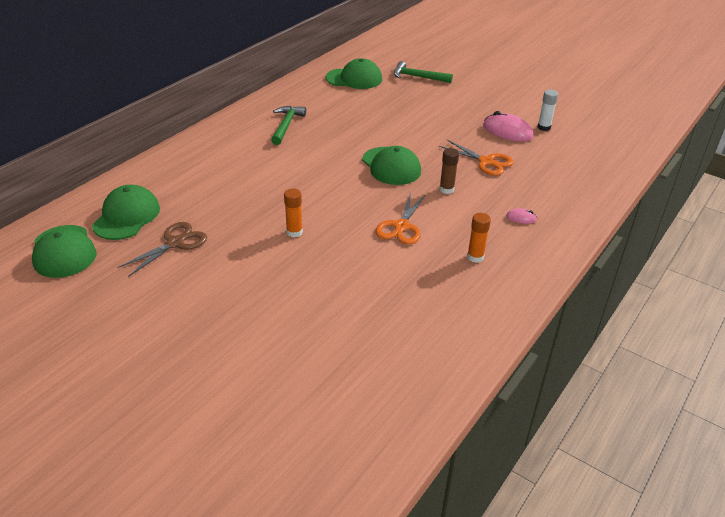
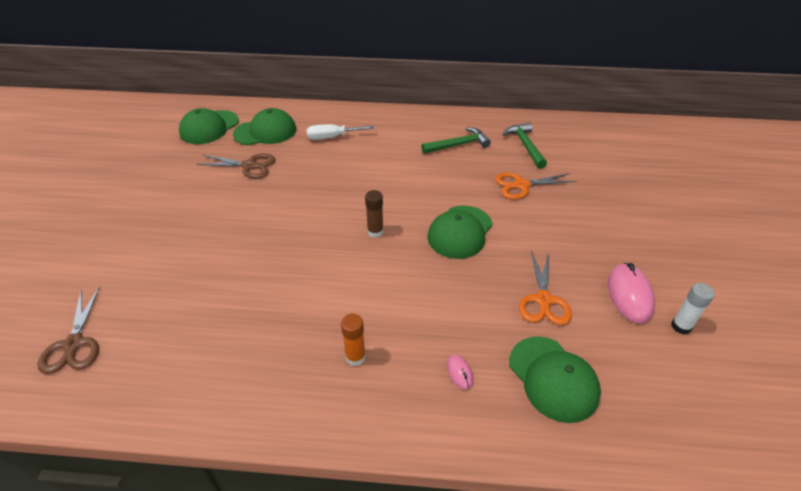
camera: 60 degrees right, 5 degrees up
(191, 181) = (332, 137): none -> white screwdriver
(294, 232) = (306, 217): orange glue stick -> none
(333, 419) = (74, 344): none -> brown scissors
(354, 79) = (586, 146): green cap -> green cap (553, 378)
(401, 226) = (365, 279): orange scissors -> orange scissors (521, 185)
(418, 77) = (649, 183): green hammer -> green hammer (525, 146)
(446, 189) = (458, 288): brown glue stick -> brown glue stick (375, 232)

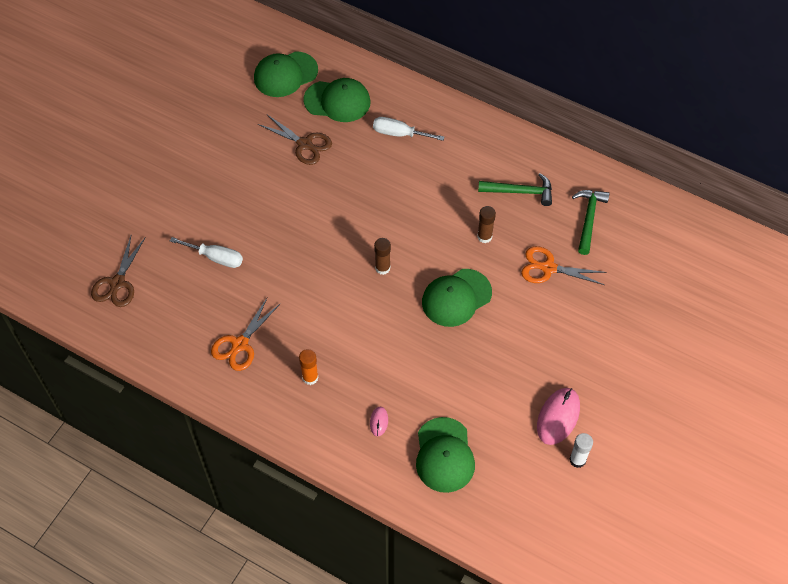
camera: 25 degrees right, 15 degrees up
(192, 279) = (216, 257): none -> white screwdriver
(451, 181) = (484, 236): none -> brown glue stick
(543, 300) = (483, 391): orange scissors -> orange scissors (240, 344)

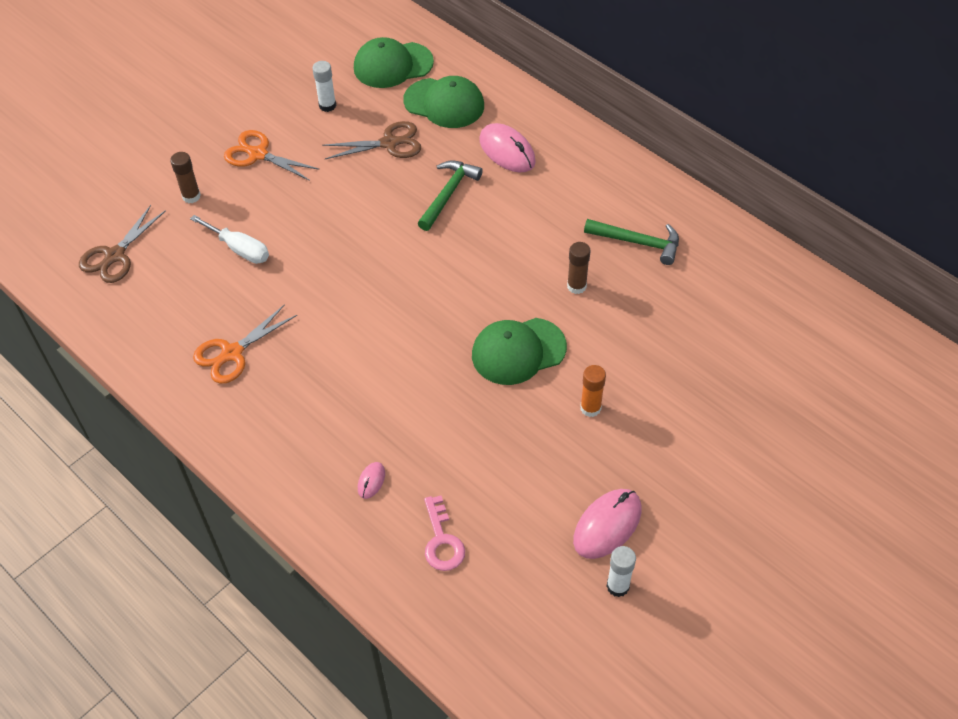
camera: 15 degrees right, 5 degrees down
(244, 120) = (327, 105): none -> white glue stick
(304, 144) = (389, 143): brown scissors -> brown scissors turned 60 degrees counterclockwise
(310, 377) = (303, 409): orange glue stick -> orange glue stick (590, 408)
(382, 268) = (437, 298): brown glue stick -> brown glue stick (191, 196)
(399, 134) = (507, 151): white screwdriver -> pink mouse
(444, 455) = (442, 541): green cap -> pink key
(548, 268) = (648, 338): orange scissors -> orange scissors (258, 154)
(588, 219) = (717, 290): green hammer -> green hammer (448, 194)

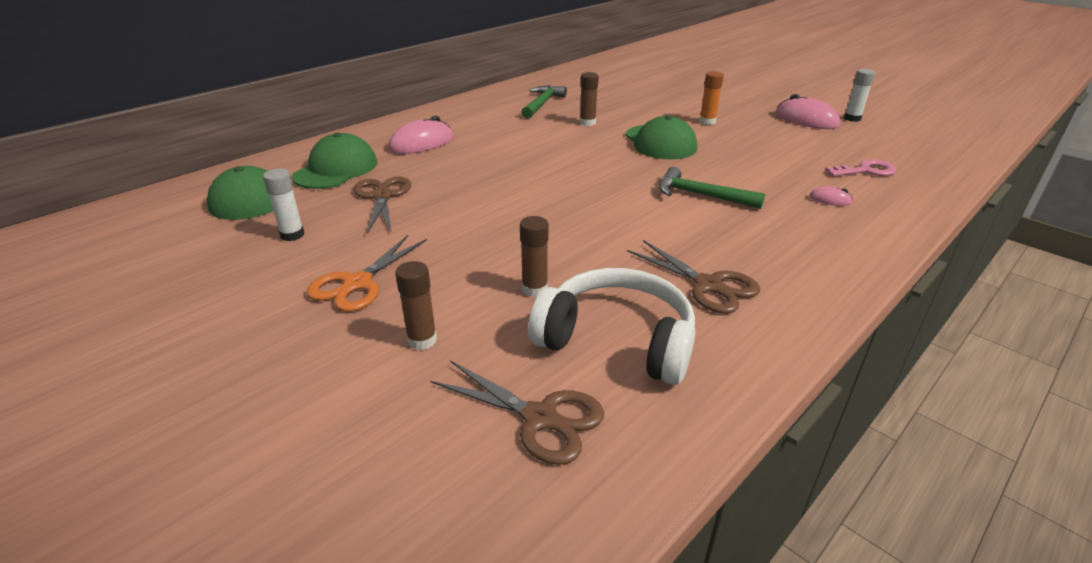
camera: 90 degrees left, 20 degrees down
(176, 293) = (617, 340): none -> white headphones
(232, 353) = (708, 285): orange scissors -> brown scissors
(239, 249) = (534, 289): white screwdriver -> brown glue stick
(448, 194) = (470, 168): green hammer -> green hammer (701, 195)

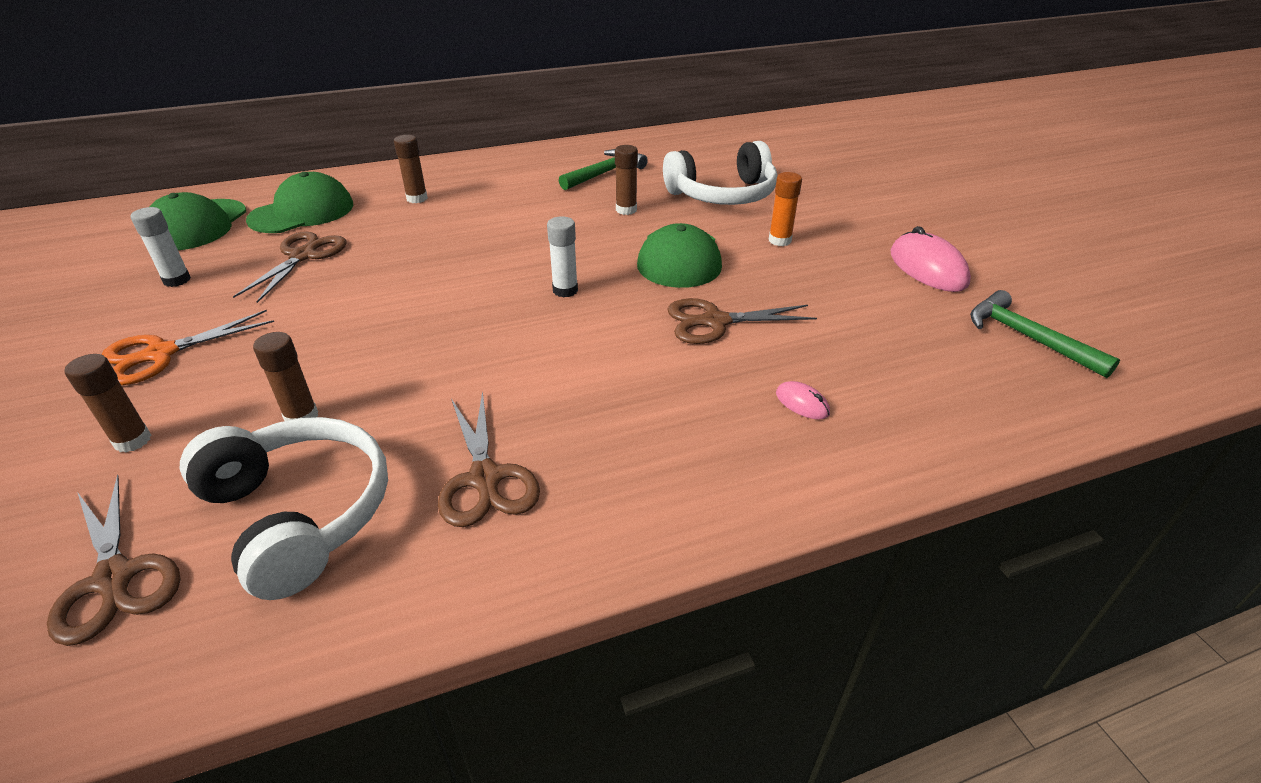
camera: 25 degrees right, 5 degrees up
(421, 143) = (417, 198): pink mouse -> brown glue stick
(639, 103) = (723, 195): none -> white headphones
(701, 195) = (636, 348): green hammer -> green hammer (1028, 338)
(728, 171) = (715, 322): none -> brown scissors
(852, 118) = (1004, 282): white glue stick -> white glue stick (565, 290)
(866, 170) = (917, 372): pink key -> none

